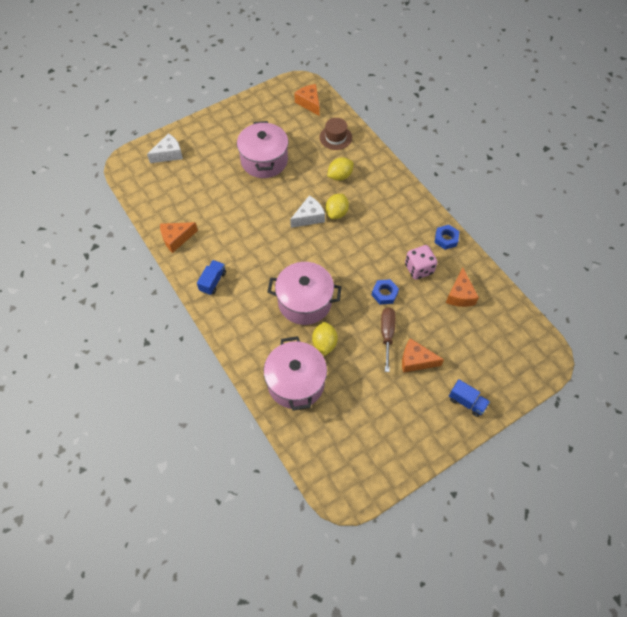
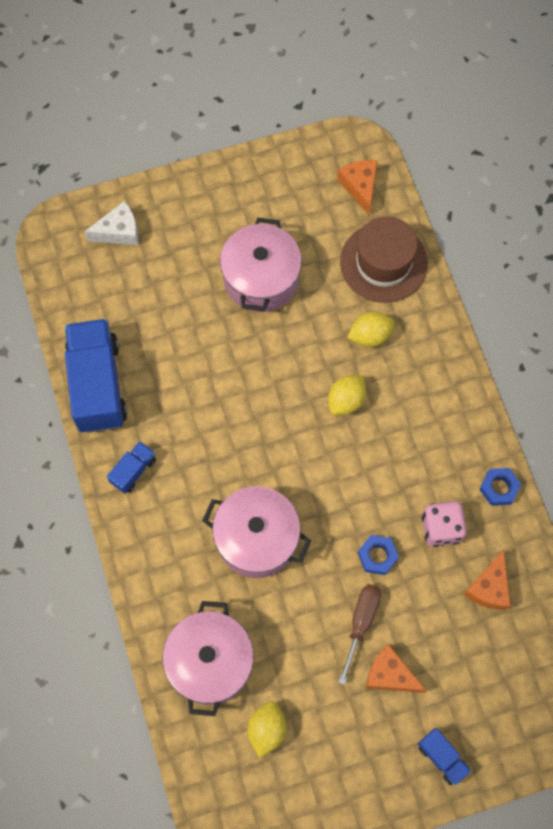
camera: 15 degrees right, 10 degrees up
(176, 239) = (97, 385): orange cheese -> blue truck
(309, 217) = (302, 397): white cheese -> none
(324, 343) = (267, 613): yellow lemon -> yellow lemon (266, 729)
(335, 137) = (383, 262): brown hat -> brown hat, size x1.65

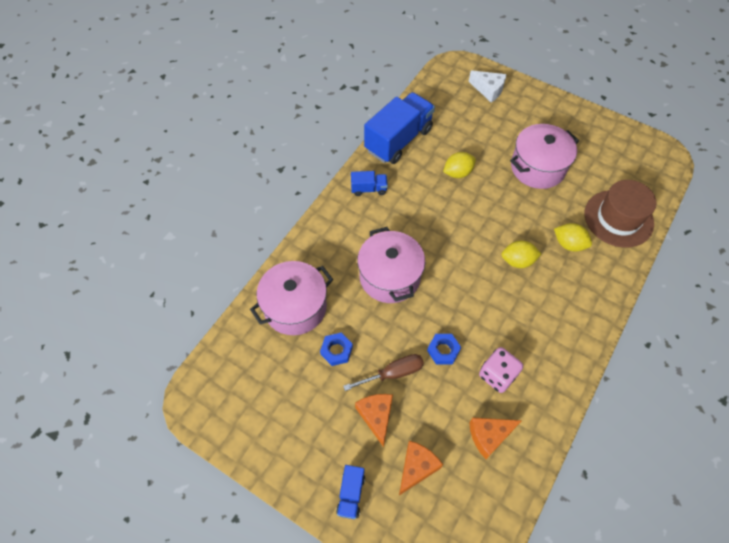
camera: 50 degrees right, 10 degrees down
(266, 729) = (280, 369): yellow lemon -> yellow lemon (457, 173)
(360, 187) = (646, 174): orange cheese -> orange cheese (416, 468)
(499, 488) = (558, 391): blue nut -> blue nut (336, 351)

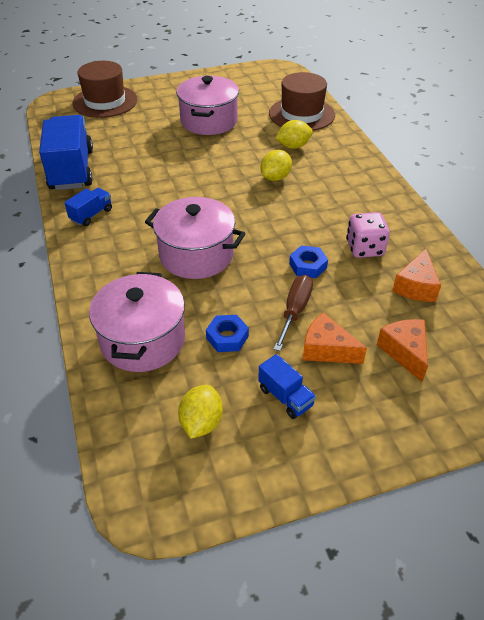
camera: 50 degrees left, 15 degrees down
(351, 494) = (391, 419): blue truck -> blue truck (285, 397)
(457, 173) = (153, 159): yellow lemon -> yellow lemon (201, 422)
(488, 90) = (105, 101): white cheese -> brown hat

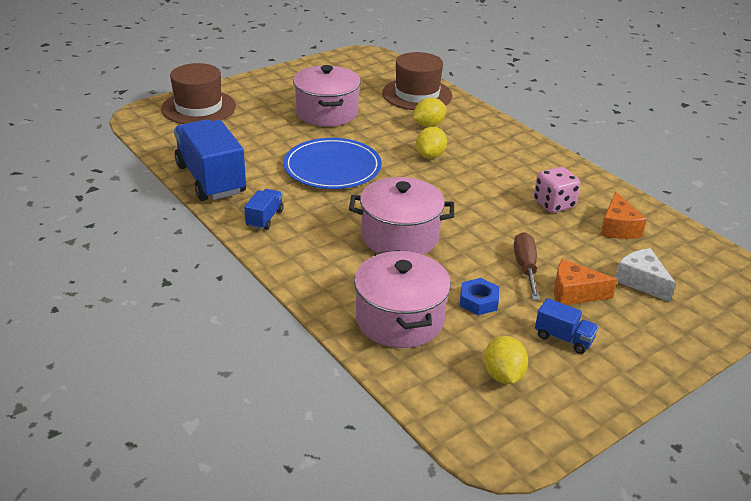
camera: 20 degrees left, 10 degrees down
(180, 175) = (332, 167): none -> blue plate
(308, 266) = (512, 227): blue nut -> none
(405, 352) = (641, 282): orange cheese -> white cheese

